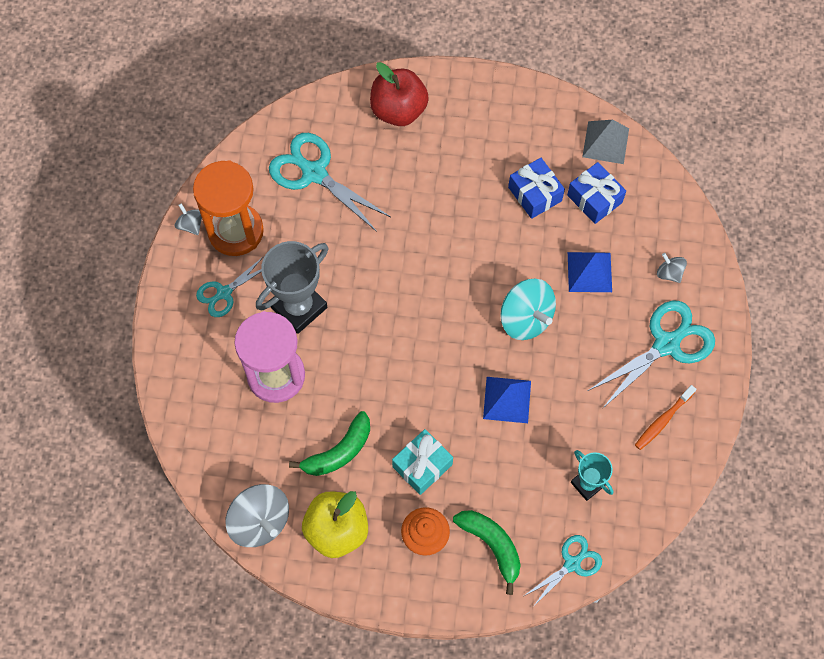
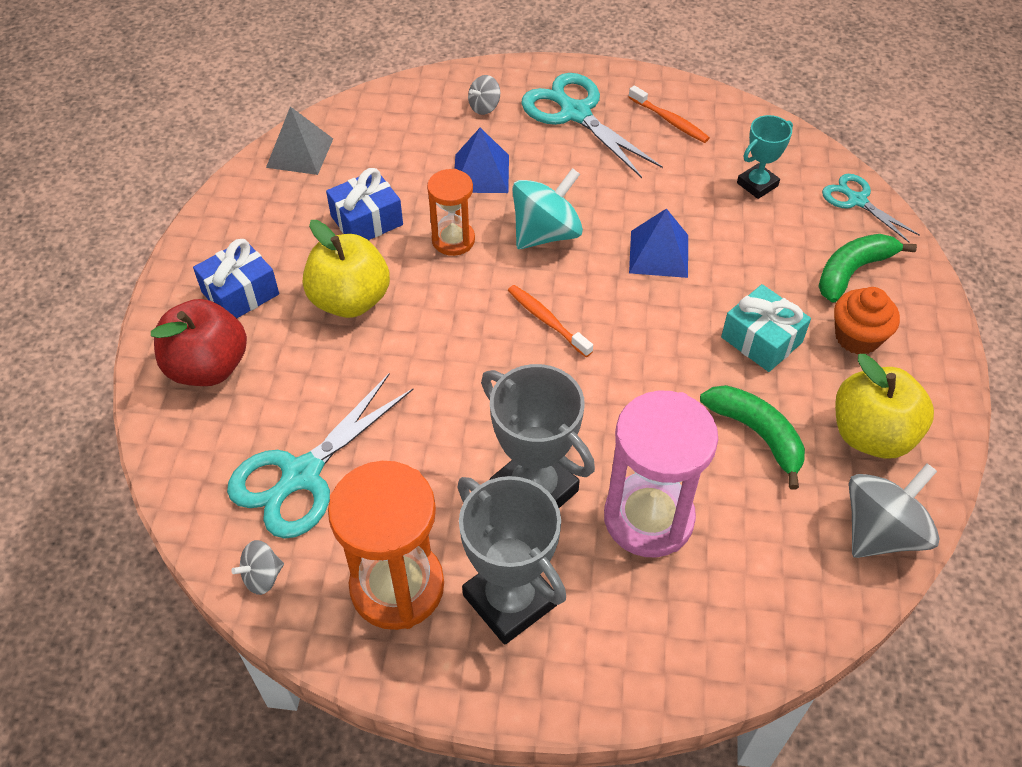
camera: 90 degrees left, 15 degrees down
(191, 225) = (379, 660): grey spinning top -> grey spinning top (262, 576)
(224, 293) = (510, 600): turquoise scissors -> grey trophy
(439, 317) = (547, 320): none -> orange toothbrush
(457, 189) = (350, 300): none -> yellow apple
(516, 253) = (453, 240): none -> orange hourglass
(594, 199) = (379, 165): blue gift -> blue gift (240, 293)

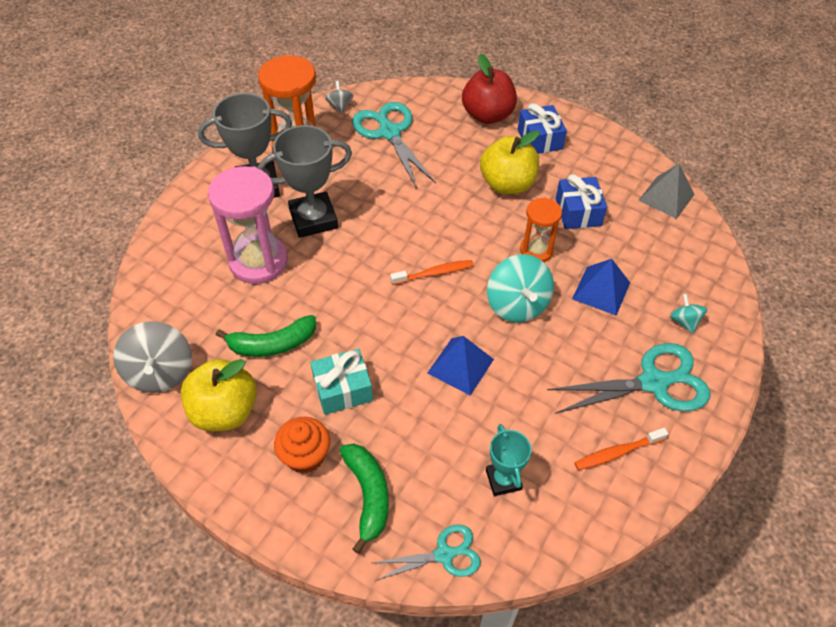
camera: 115 degrees right, 0 degrees up
(484, 107) = (684, 321): grey spinning top -> turquoise spinning top

